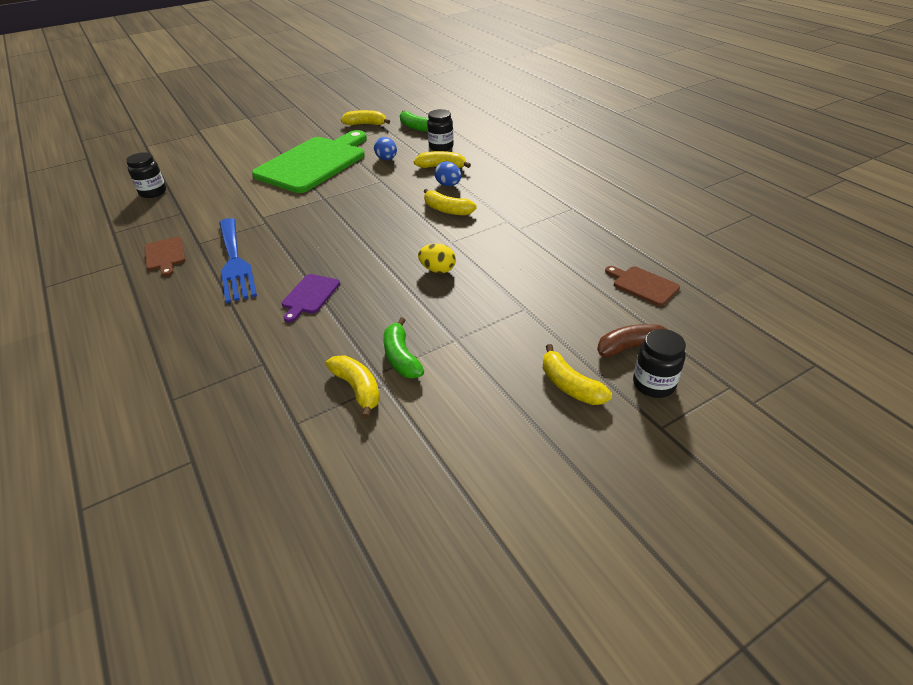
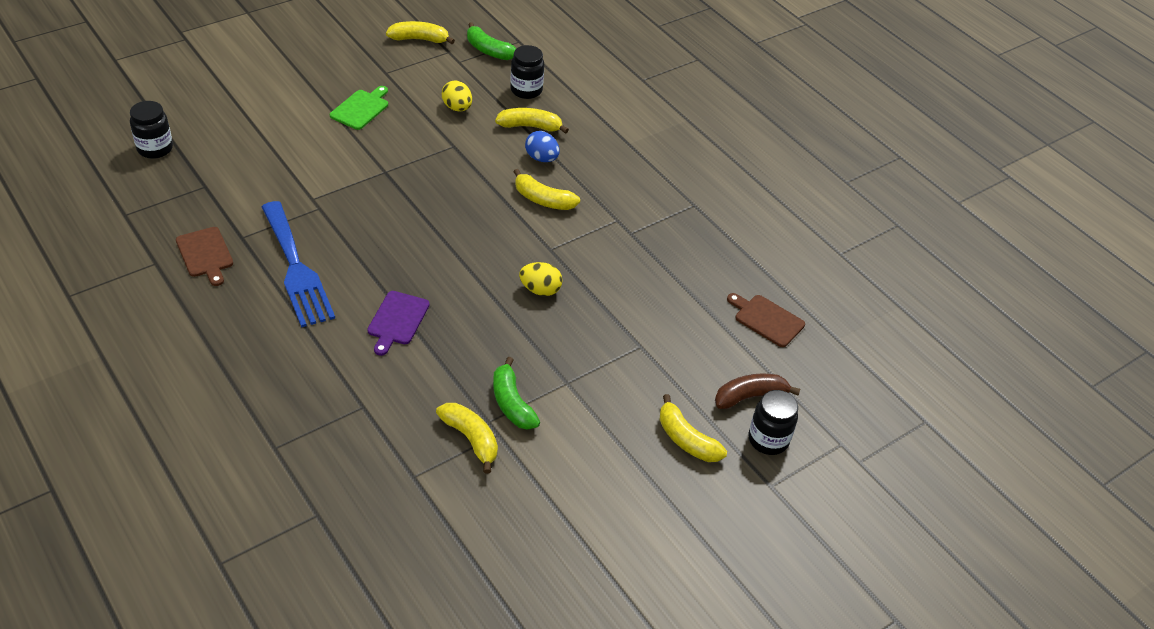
camera: 10 degrees left, 5 degrees up
(314, 163) = (361, 108): green cutting board -> green cutting board, size x0.41
(387, 159) = (457, 108): blue egg -> yellow egg

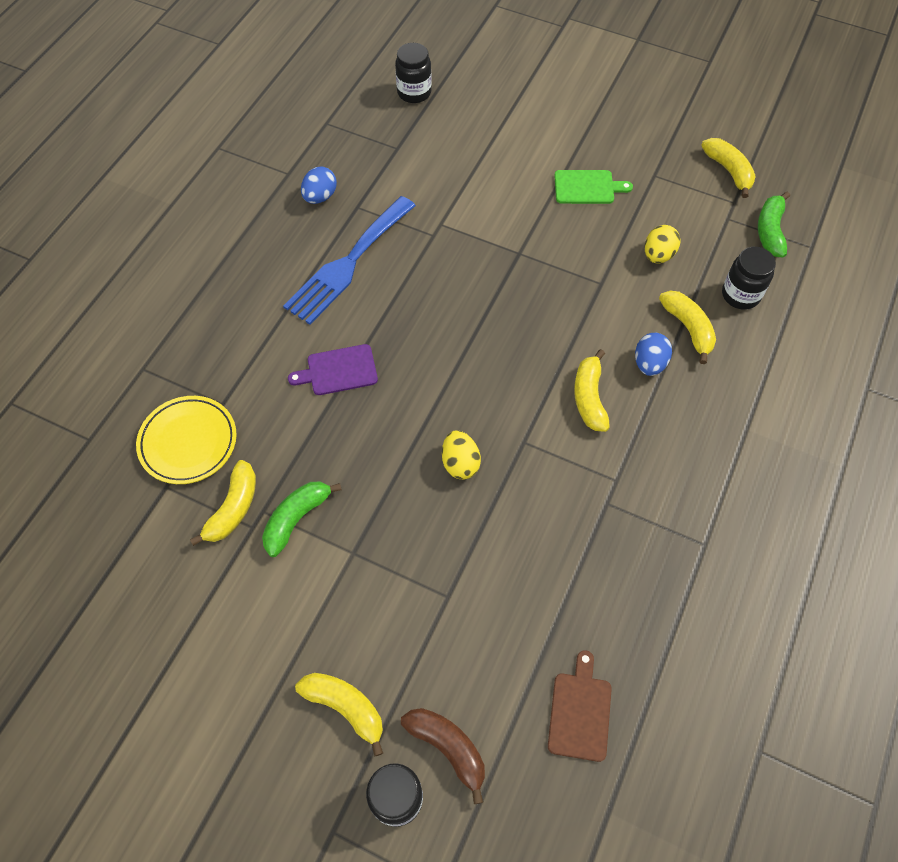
camera: 65 degrees right, 15 degrees up
(205, 254) = (320, 197): brown cutting board -> blue egg
(382, 444) = (188, 442): none -> yellow plate
(686, 439) = (346, 707): yellow banana -> yellow banana turned 105 degrees clockwise

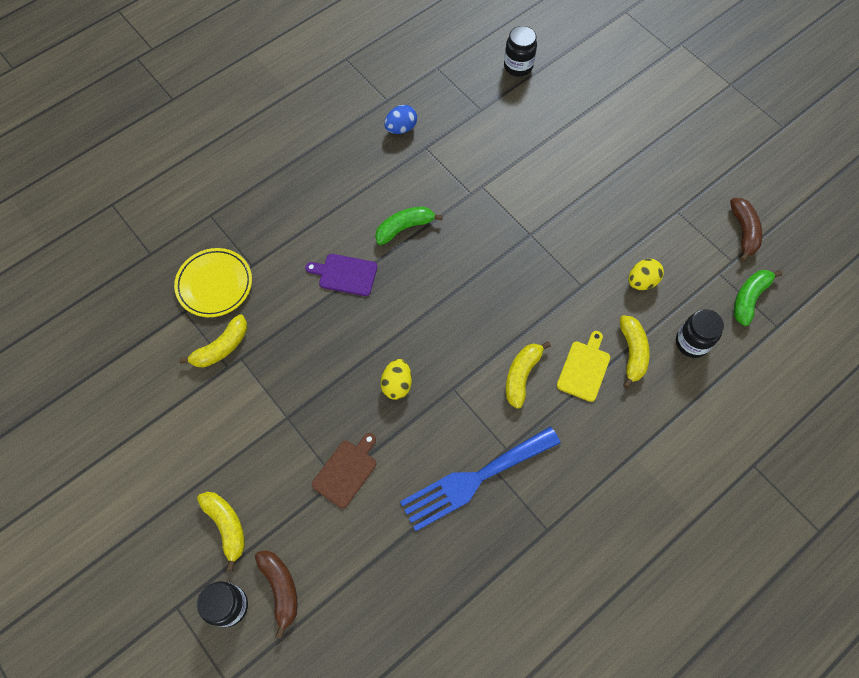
camera: 25 degrees right, 5 degrees up
(297, 518) = (260, 374): green banana -> green banana (404, 228)
(348, 264) = (394, 192): blue fork -> blue fork (474, 479)
(580, 712) = (385, 609): brown cutting board -> brown cutting board (346, 471)
(587, 187) = (615, 200): green cutting board -> none
(649, 364) = (584, 368): blue egg -> yellow cutting board
(729, 171) = (743, 232): yellow banana -> brown banana

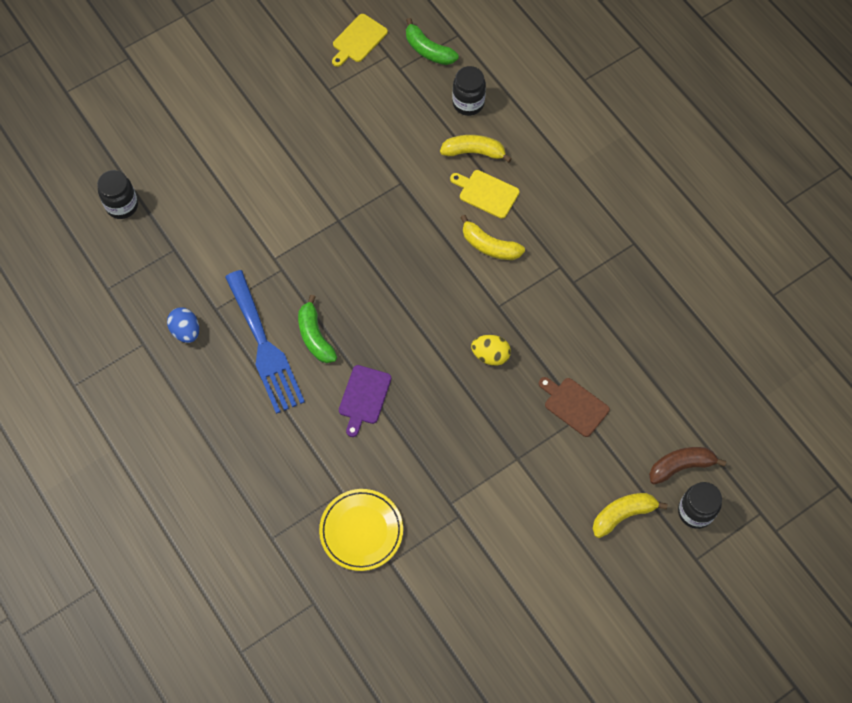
camera: 85 degrees left, 0 degrees up
(221, 347) = (437, 522): yellow banana -> none
(474, 479) = (587, 296): blue fork -> blue fork (264, 347)
(642, 281) = (401, 132): yellow egg -> none
(743, 232) = (358, 40): brown banana -> yellow cutting board

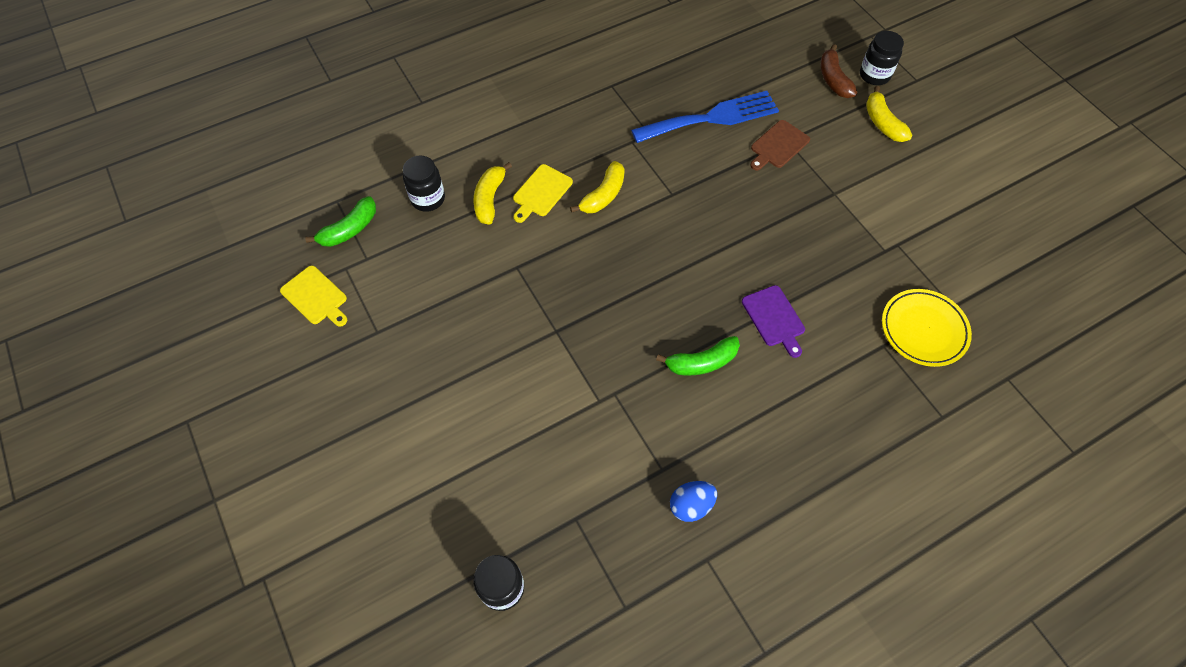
camera: 85 degrees left, 5 degrees down
(264, 347) = (714, 416): blue fork -> blue fork (712, 118)
(364, 397) = (774, 318): purple cutting board -> purple cutting board turned 45 degrees clockwise
(490, 355) = (726, 205): yellow egg -> none

